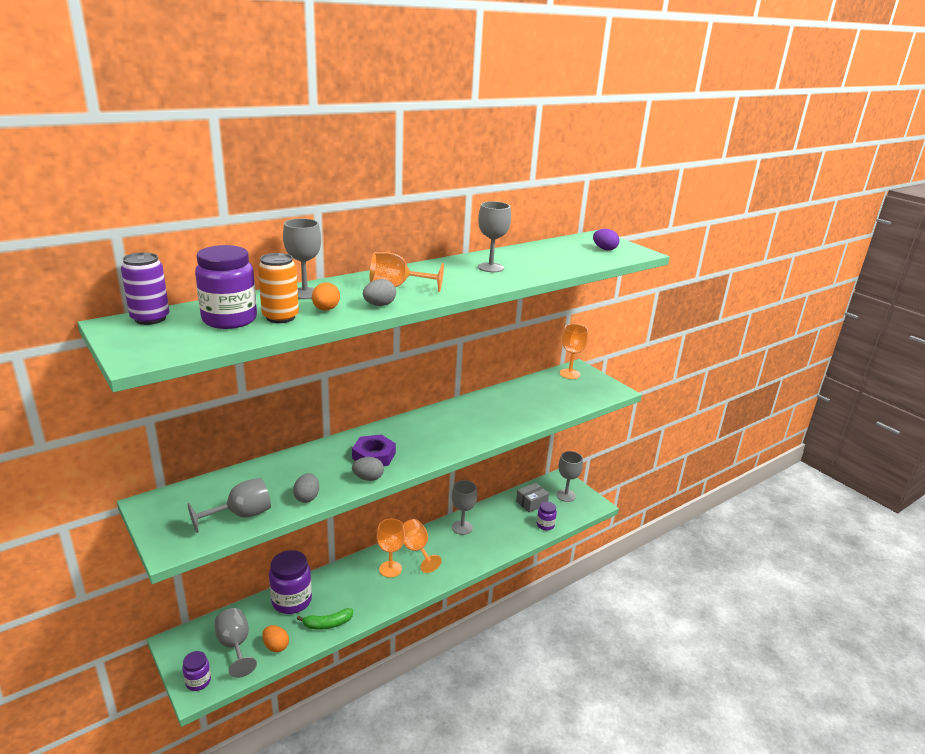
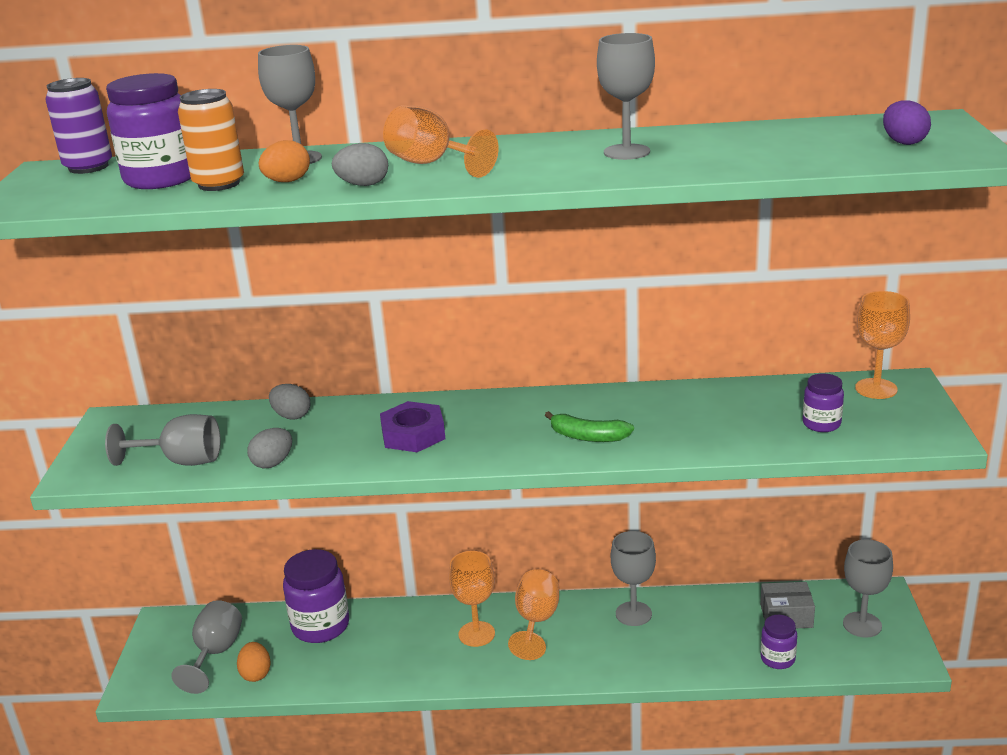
camera: 40 degrees right, 0 degrees up
(198, 681) = (146, 677): purple jar -> purple jar (821, 424)
(327, 624) = (336, 673): green banana -> green banana (588, 437)
(368, 478) = (372, 461): grey egg -> grey egg (291, 416)

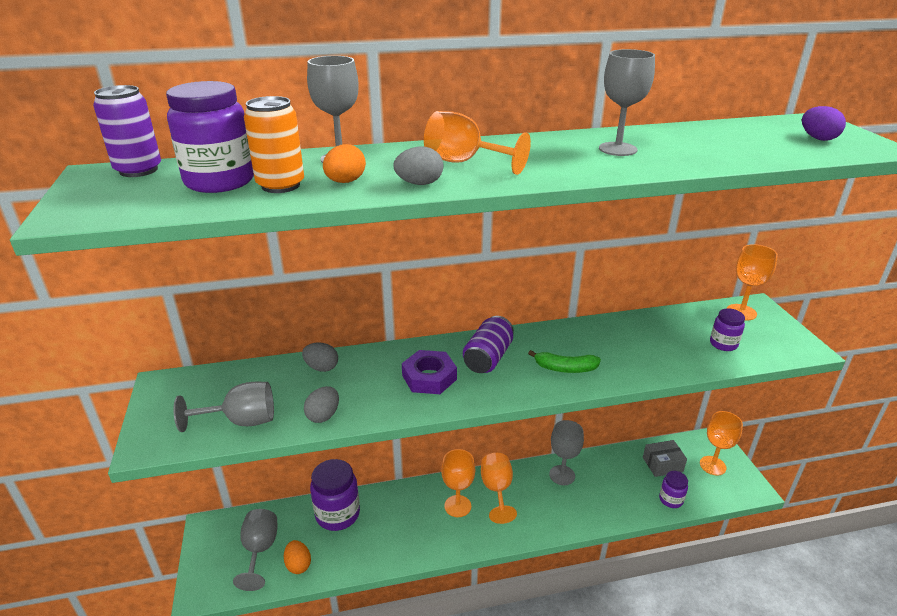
camera: 15 degrees left, 5 degrees up
(496, 419) = (488, 358): none -> purple can
(862, 625) = (712, 465): grey goblet -> orange goblet

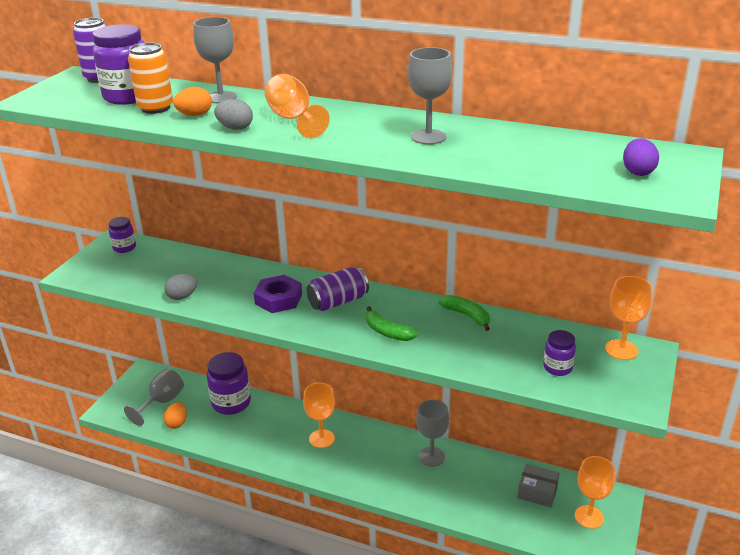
camera: 35 degrees right, 0 degrees up
(241, 421) = (133, 280): grey goblet -> none
(321, 367) = (216, 265): grey egg -> none
(497, 490) = (364, 442): orange goblet -> none
(607, 328) = (467, 316): none -> green banana
(671, 500) = (511, 522): purple jar -> purple jar (124, 248)

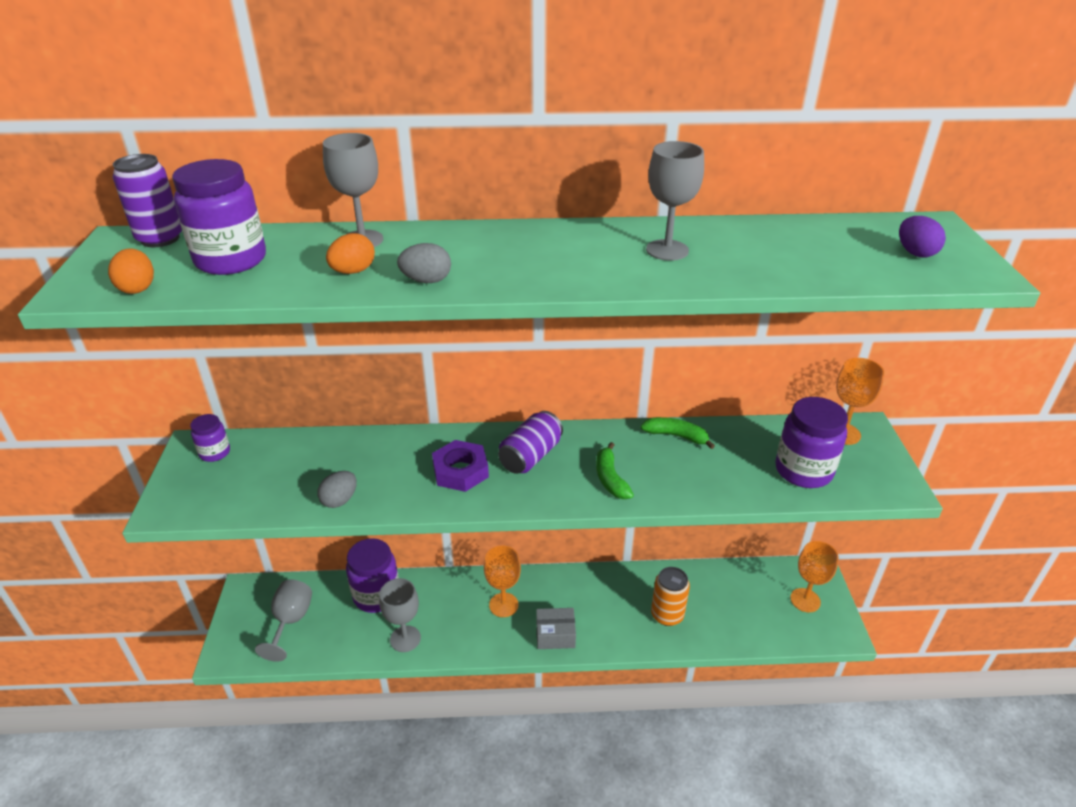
camera: 25 degrees left, 5 degrees up
(155, 108) = (287, 271): orange can -> orange can (667, 615)
(177, 423) = (325, 642): orange egg -> orange egg (137, 288)
(293, 120) = (488, 255): orange goblet -> none
(387, 332) = (610, 479): green banana -> green banana turned 60 degrees clockwise
(431, 457) = (627, 587): grey goblet -> grey goblet (405, 639)
(537, 492) = (746, 591): grey box -> grey box (555, 635)
(557, 368) = (803, 471): purple jar -> purple jar, size x1.84

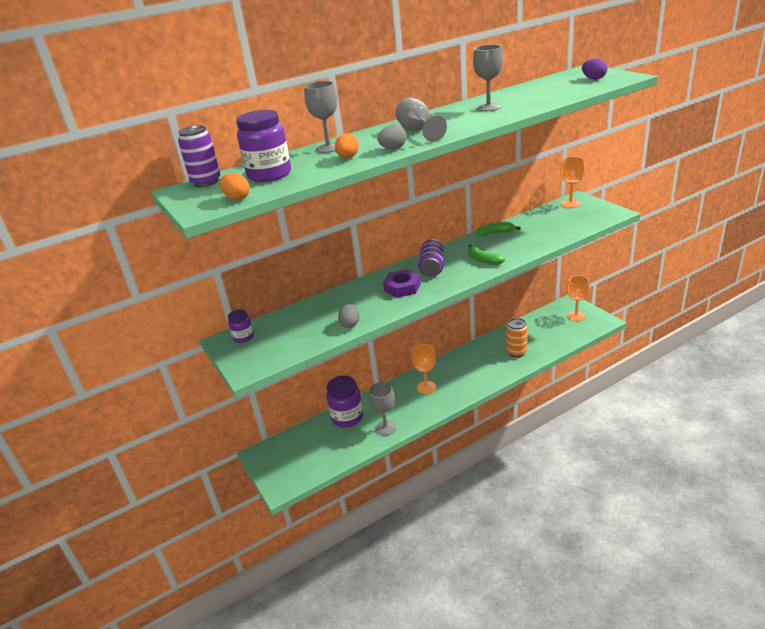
camera: 25 degrees left, 5 degrees down
(291, 621) = (306, 454): grey goblet -> grey goblet (418, 131)
(555, 635) = (468, 386): grey box -> none
(803, 471) = (568, 223): purple jar -> none

